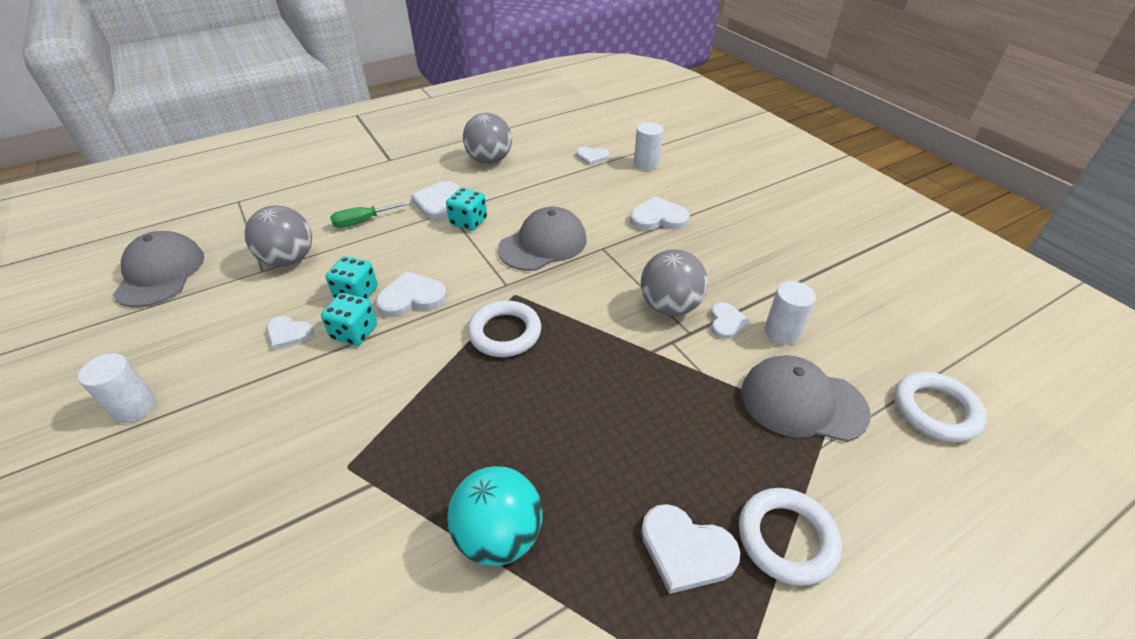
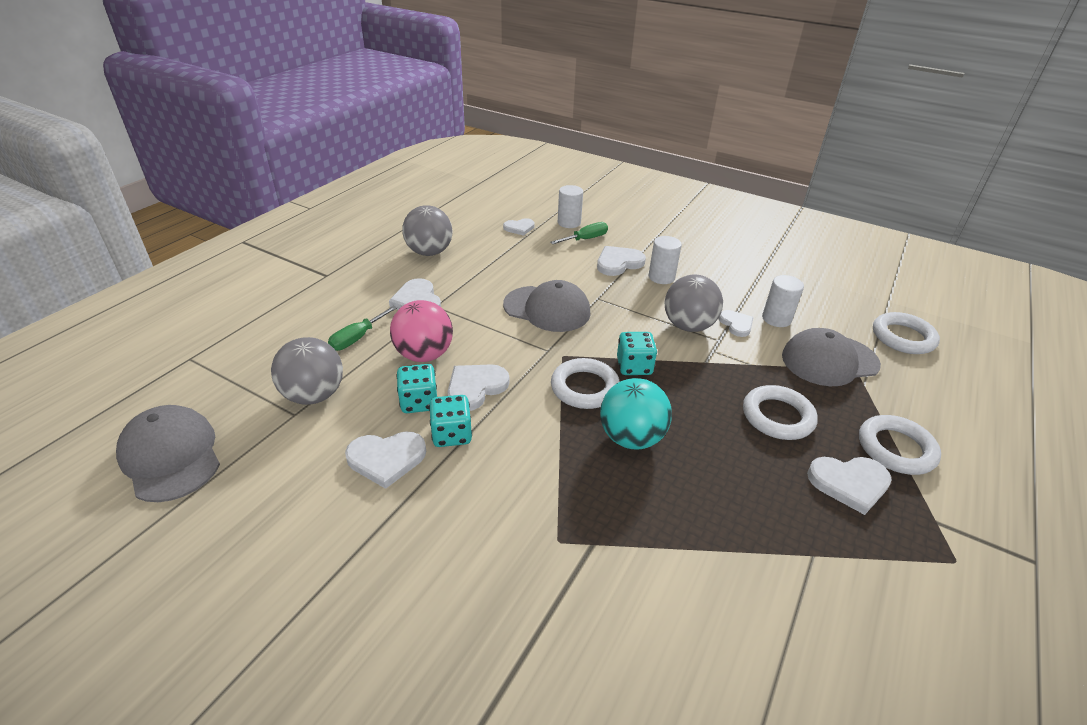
camera: 30 degrees left, 5 degrees down
(135, 407) = (287, 587): white cylinder -> white cylinder (661, 277)
(288, 333) = (386, 459): white heart -> white heart, size x1.54
(399, 253) = (424, 355): none -> pink ball
(468, 222) = (463, 309): turquoise dice -> turquoise dice (634, 366)
(499, 535) = (725, 533): turquoise ball -> turquoise ball (631, 438)
(543, 244) = (547, 309): grey cap -> grey cap turned 90 degrees clockwise
(647, 184) = (585, 239): none -> green screwdriver
(675, 440) = (777, 416): none -> white ring

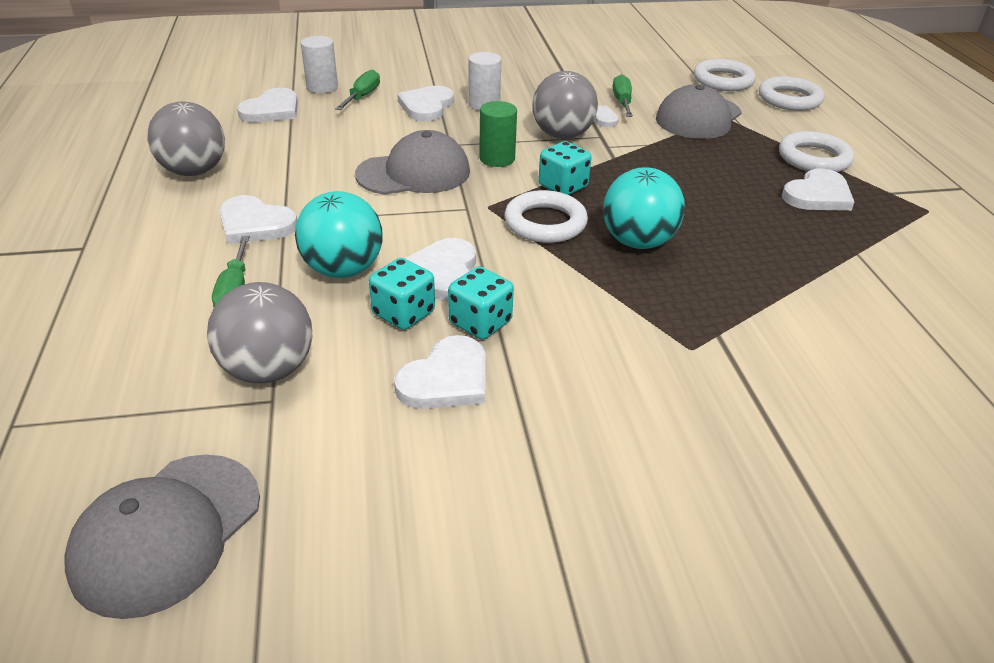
camera: 40 degrees left, 0 degrees up
(171, 456) = (167, 532): grey cap -> grey cap turned 75 degrees counterclockwise
(424, 355) = (343, 270): pink ball -> turquoise ball
(519, 228) = (272, 110): white heart -> white heart, size x1.54
(615, 323) = (497, 159): none -> green cylinder
(776, 319) = (622, 102): white cylinder -> green screwdriver
(777, 416) = (717, 173): white ring -> white ring (789, 99)

